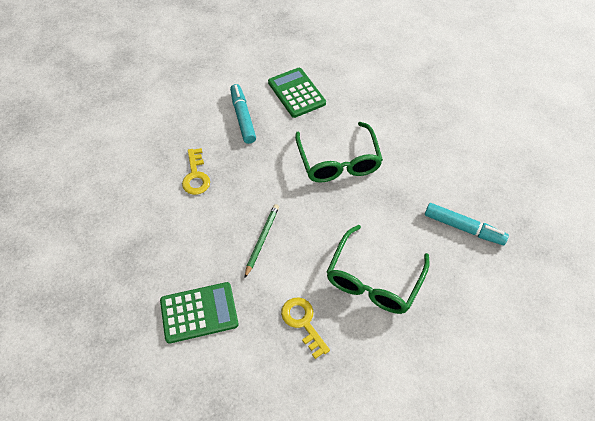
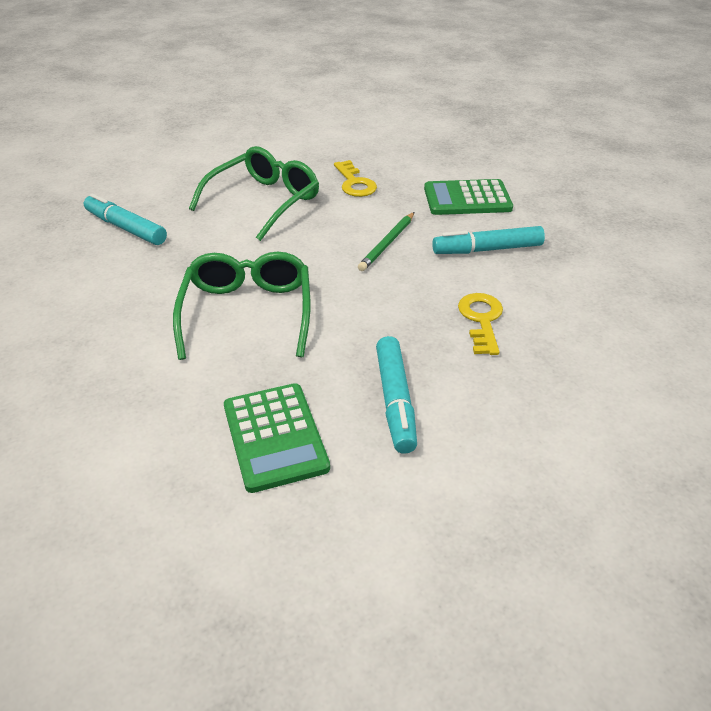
camera: 170 degrees left, 15 degrees down
(187, 244) = (487, 249): none -> turquoise marker

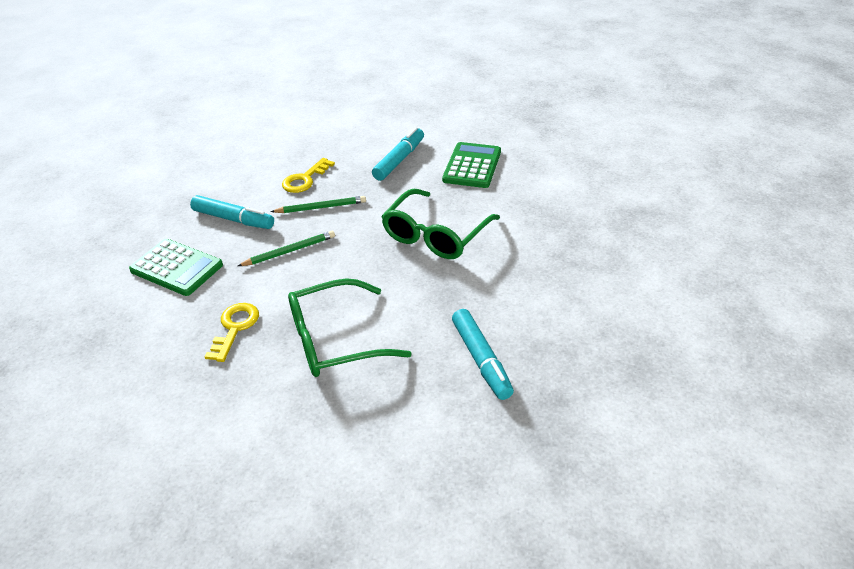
camera: 145 degrees left, 0 degrees up
(414, 294) = (321, 207): none -> green pencil

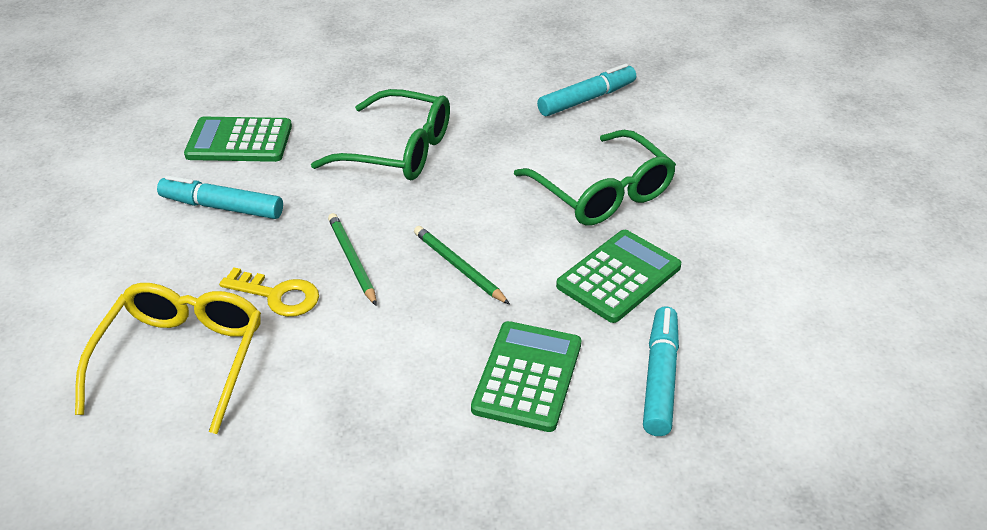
camera: 105 degrees left, 0 degrees up
(233, 219) = (396, 349): turquoise marker -> turquoise marker (660, 378)
(235, 328) = (619, 276): yellow key -> green calculator
(274, 150) = (182, 358): none -> yellow glasses

